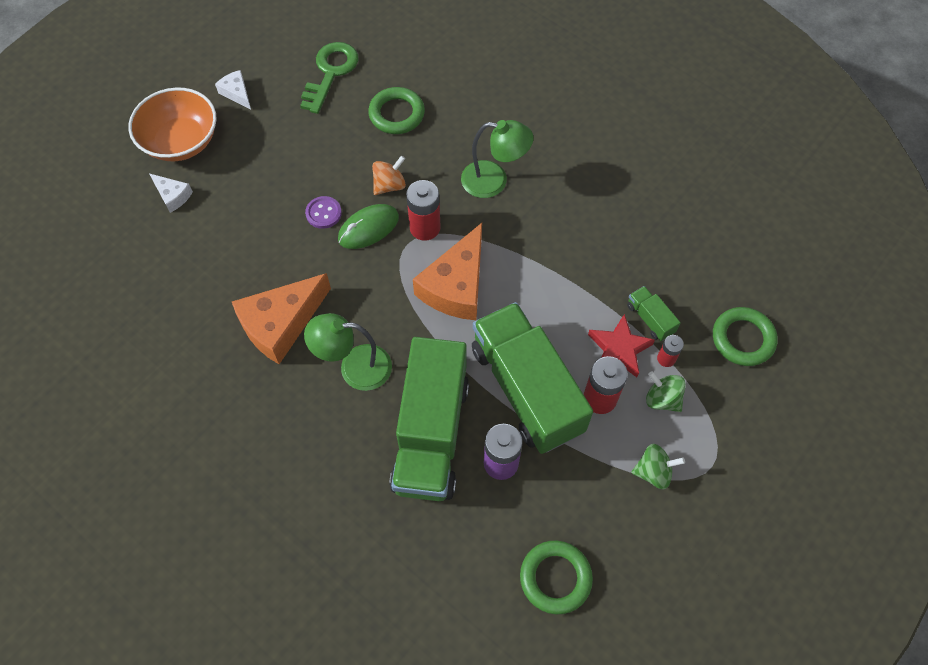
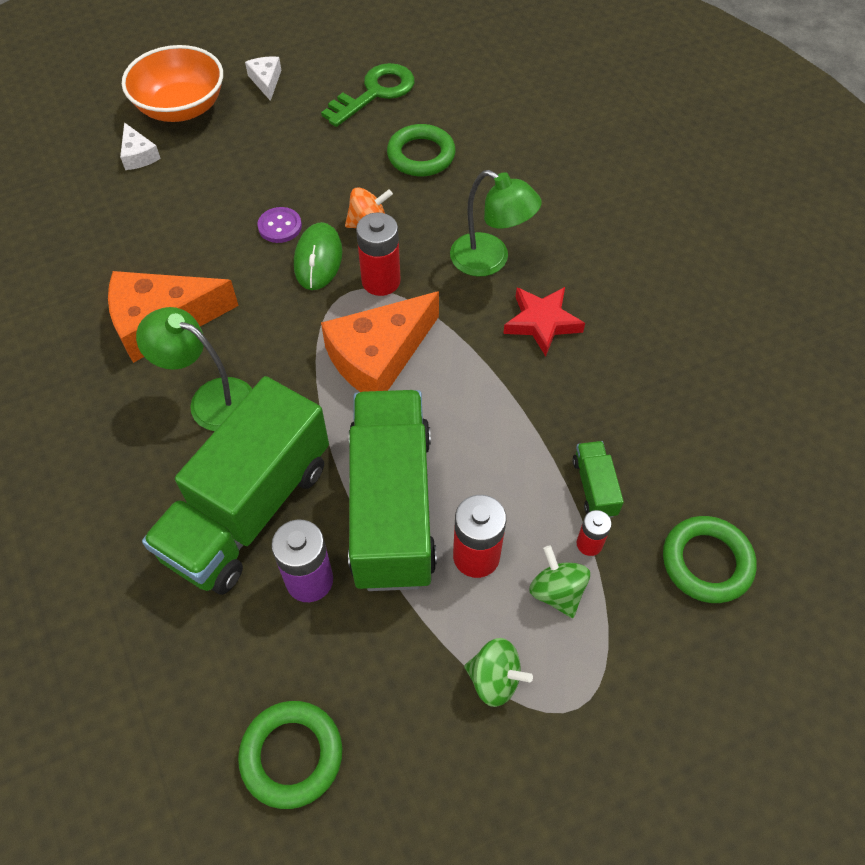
camera: 25 degrees right, 5 degrees down
(368, 228) = (318, 259): green mouse -> green mouse turned 75 degrees counterclockwise
(619, 349) = (534, 507): red star -> red star (542, 322)

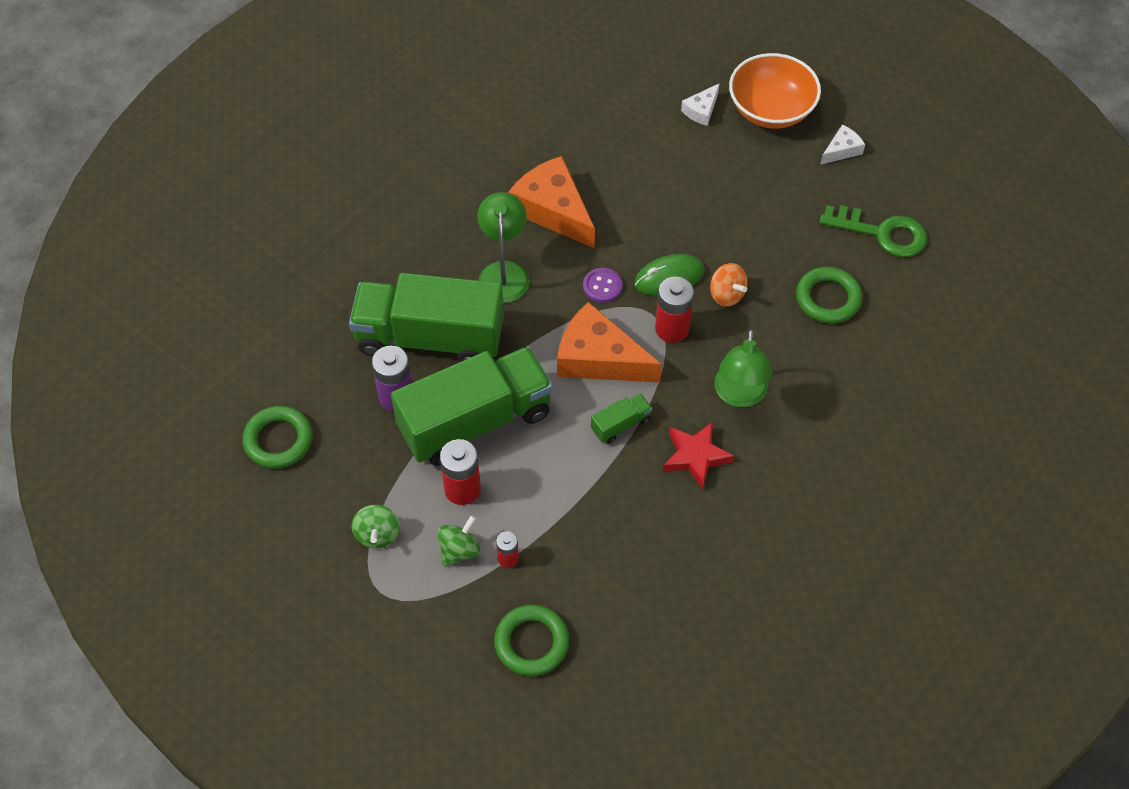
camera: 65 degrees right, 0 degrees up
(280, 226) = (686, 237): purple button -> purple button (602, 286)
(594, 487) = (558, 546): green truck -> green truck (621, 425)

